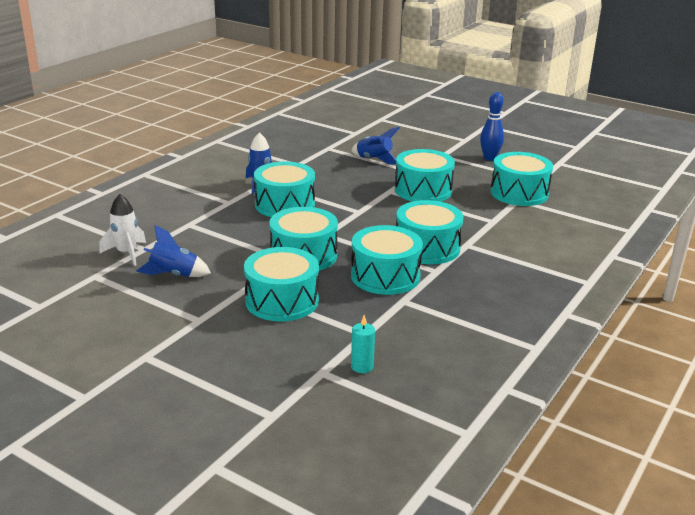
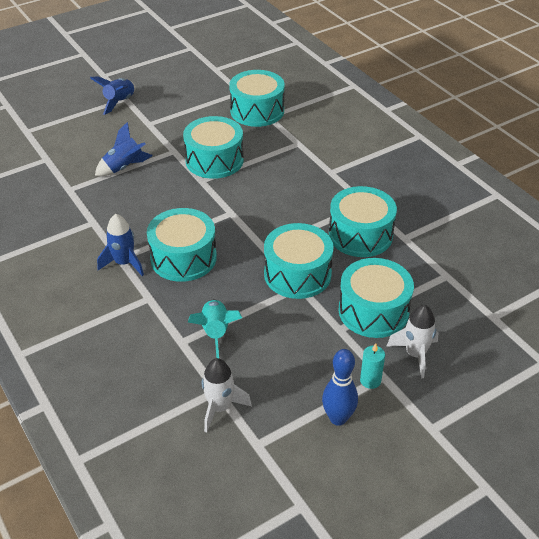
camera: 65 degrees left, 15 degrees up
(173, 275) = (288, 377): blue rocket -> blue rocket (119, 102)
(207, 235) = (215, 333): none -> turquoise rocket
(237, 332) = (415, 354): none -> white rocket
(362, 366) = (493, 291): turquoise candle -> turquoise candle (370, 380)
(427, 248) = (324, 195): turquoise drum -> none
(489, 158) = (177, 100): blue bowling pin -> blue bowling pin (338, 418)

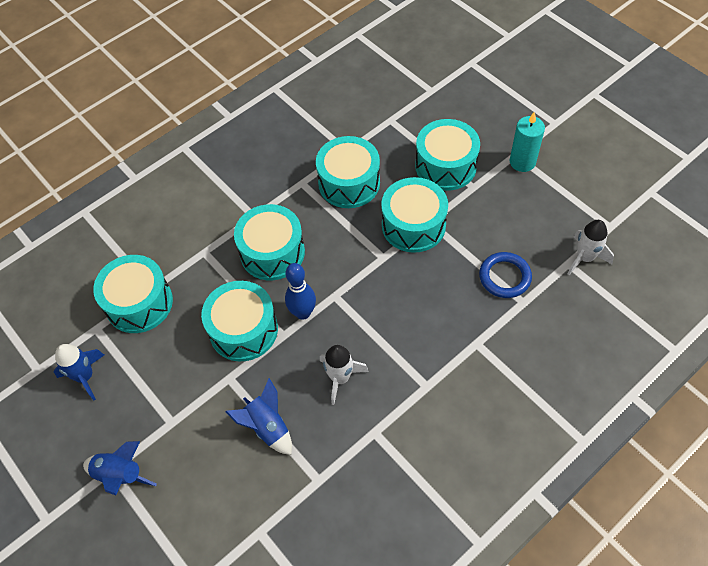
camera: 95 degrees left, 15 degrees up
(124, 263) = (433, 380): blue rocket -> blue rocket (85, 376)
(183, 258) = (413, 325): turquoise drum -> turquoise drum (272, 252)
(215, 333) = (504, 277): turquoise rocket -> blue ring
(338, 418) = (566, 178): blue bowling pin -> blue bowling pin (303, 313)
(370, 380) = (522, 162): turquoise candle -> turquoise candle, size x1.55
(415, 354) = (486, 136): white rocket -> white rocket (340, 378)

